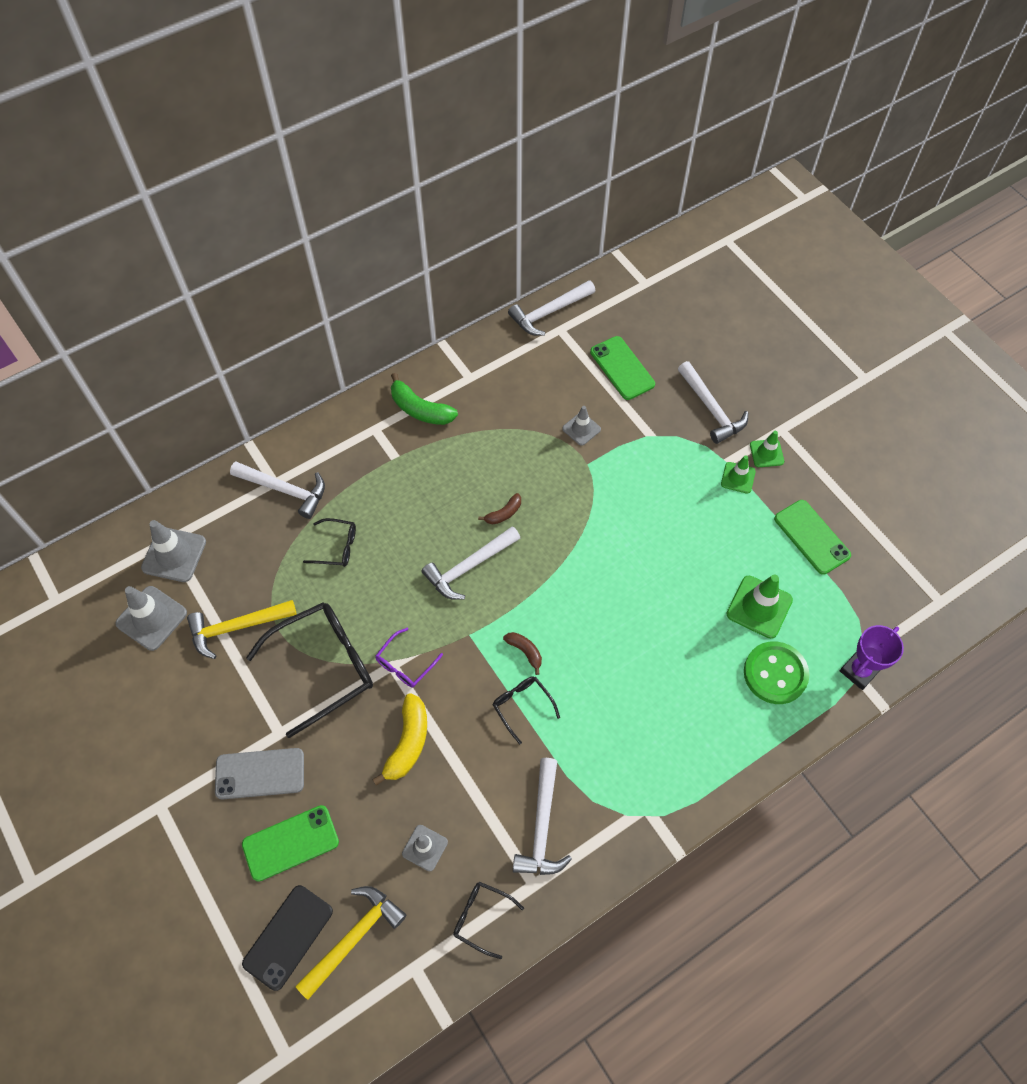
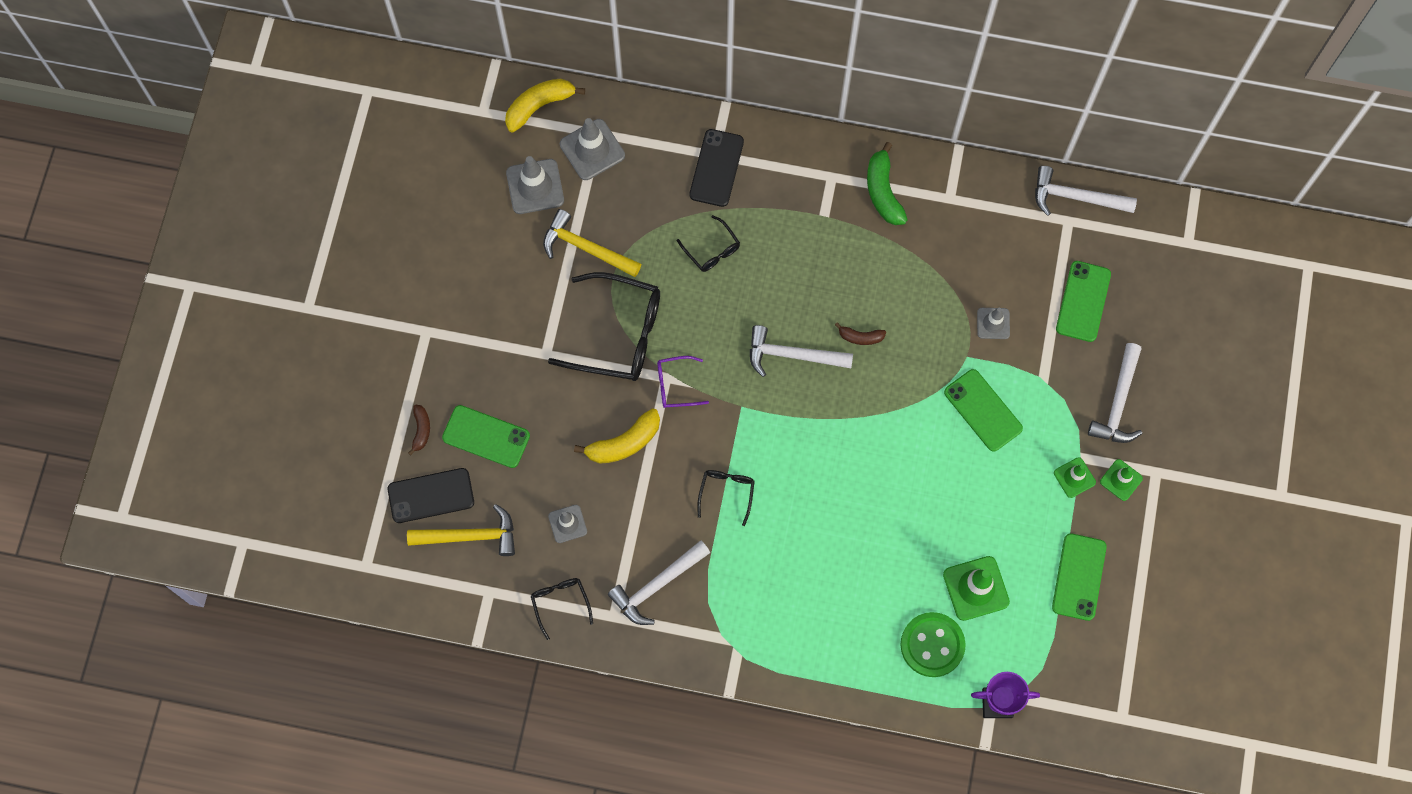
camera: 45 degrees right, 10 degrees up
(100, 559) = (539, 106): none -> yellow banana
(260, 773) = (508, 370): grey phone -> none
(284, 490) = (716, 168): white hammer -> black phone
(525, 651) = (768, 456): brown banana -> brown banana (421, 430)
(635, 488) = (983, 410): none -> green phone

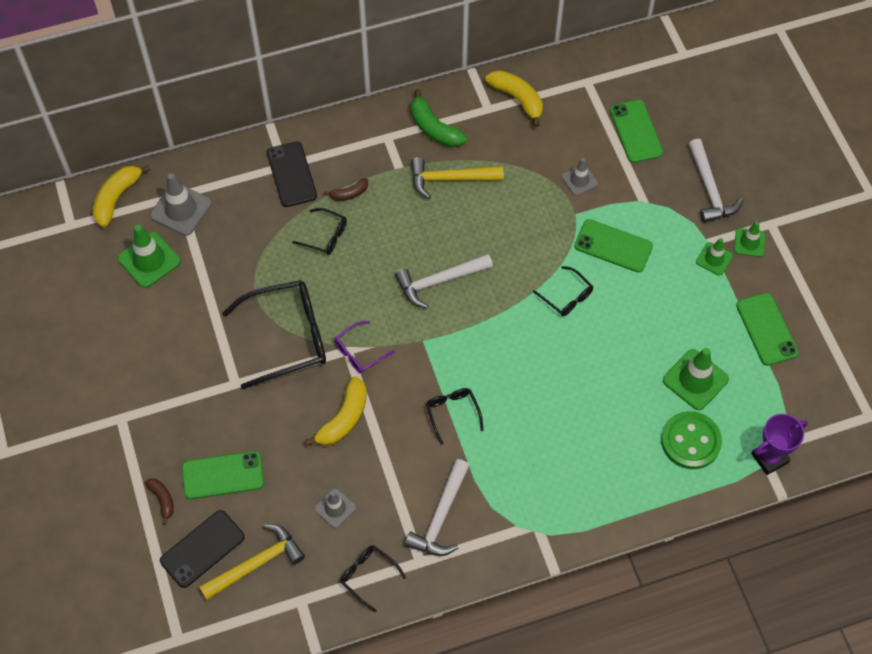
camera: 30 degrees left, 10 degrees down
(535, 186) = (149, 260): grey traffic cone -> green traffic cone
(586, 248) = (220, 285): yellow hammer -> yellow hammer (450, 179)
(860, 337) = (484, 241): brown banana -> brown banana (349, 193)
(905, 437) = (566, 296): none -> black glasses
(985, 203) = (517, 99): none -> yellow banana
(1076, 197) = (582, 63): white hammer -> none

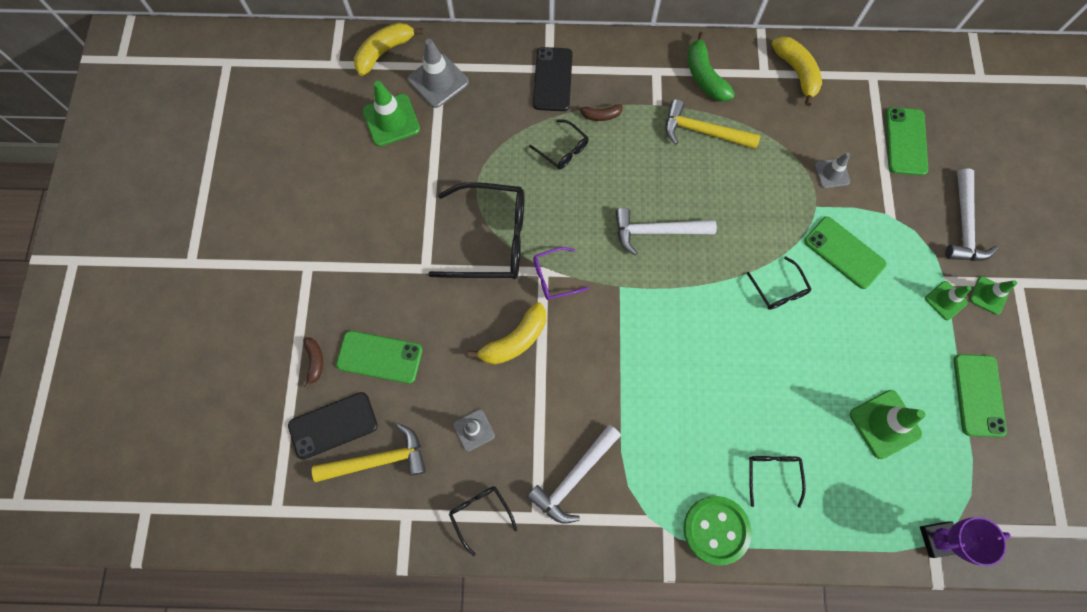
camera: 20 degrees right, 10 degrees up
(452, 413) = (623, 372): black glasses -> black glasses (772, 475)
(690, 441) = (858, 490): green button -> green button (716, 530)

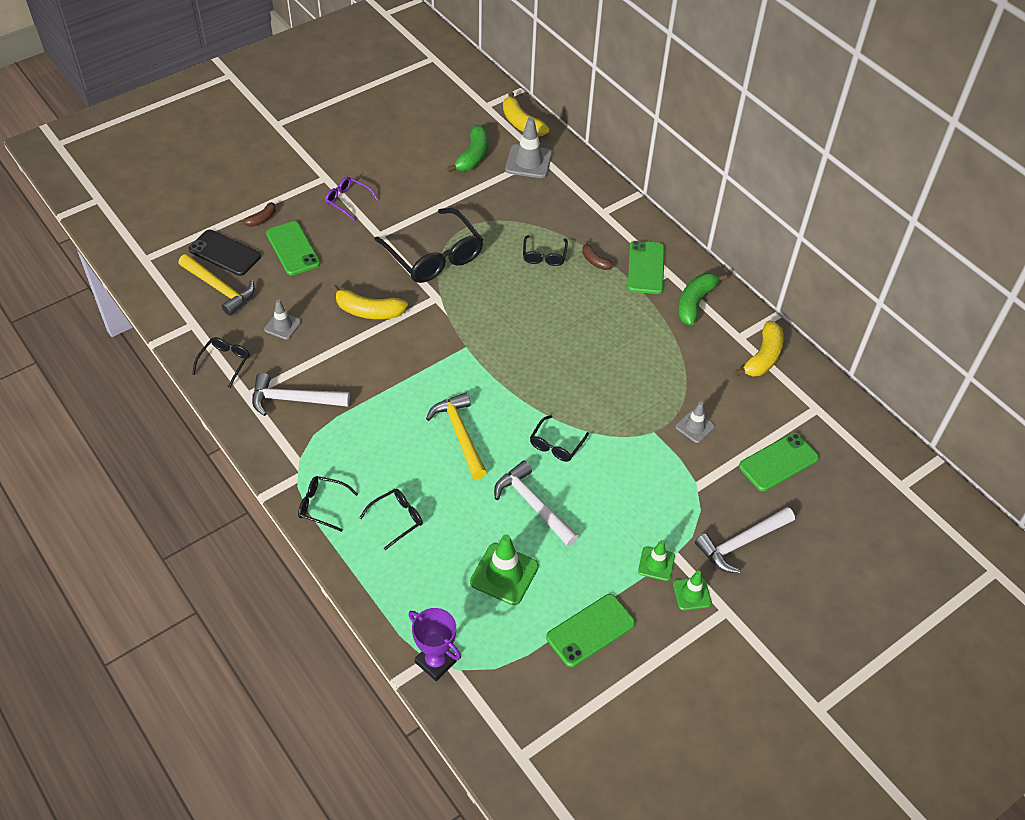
camera: 50 degrees right, 20 degrees down
(384, 52) = (521, 123): yellow banana -> yellow banana turned 135 degrees counterclockwise
(391, 120) = (473, 156): green traffic cone -> green banana
(553, 79) = (596, 219): black phone -> none
(554, 277) = (438, 306): purple glasses -> purple glasses (348, 201)
(657, 231) = (532, 344): white hammer -> white hammer (533, 505)
(703, 132) = (645, 327): yellow hammer -> yellow hammer (460, 434)
(716, 530) = (322, 506): green button -> black glasses
(844, 252) = (631, 471): green phone -> green phone (646, 268)

